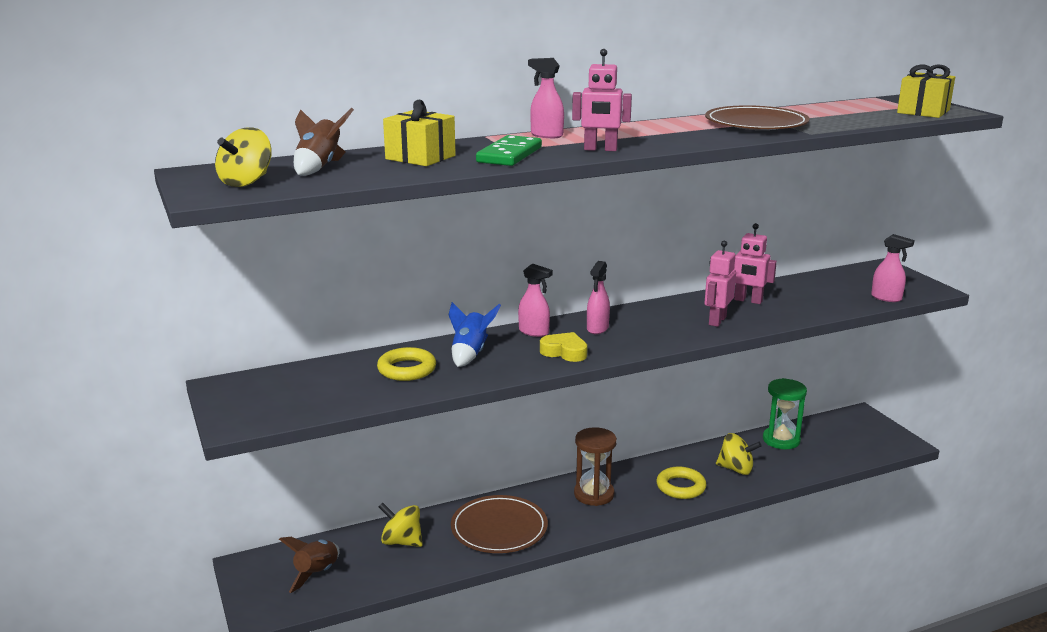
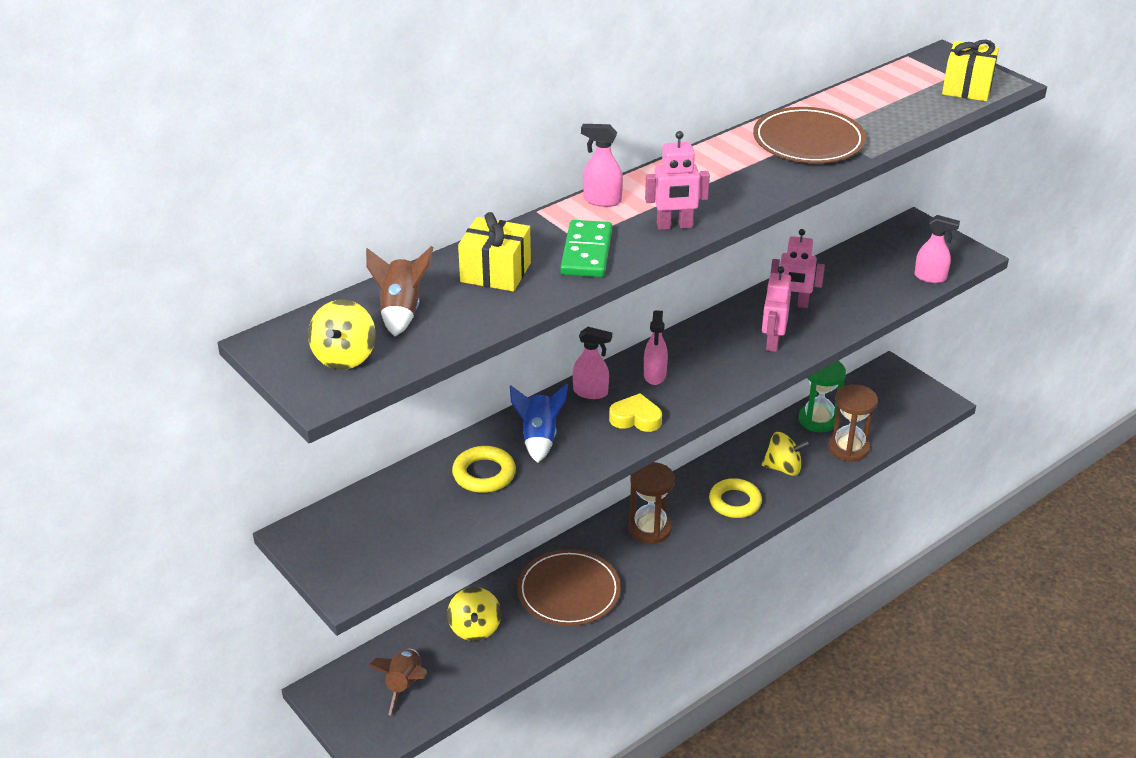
camera: 15 degrees left, 15 degrees up
(402, 542) = (475, 628): yellow spinning top -> yellow spinning top turned 105 degrees counterclockwise
(803, 464) = (848, 448): none -> brown hourglass

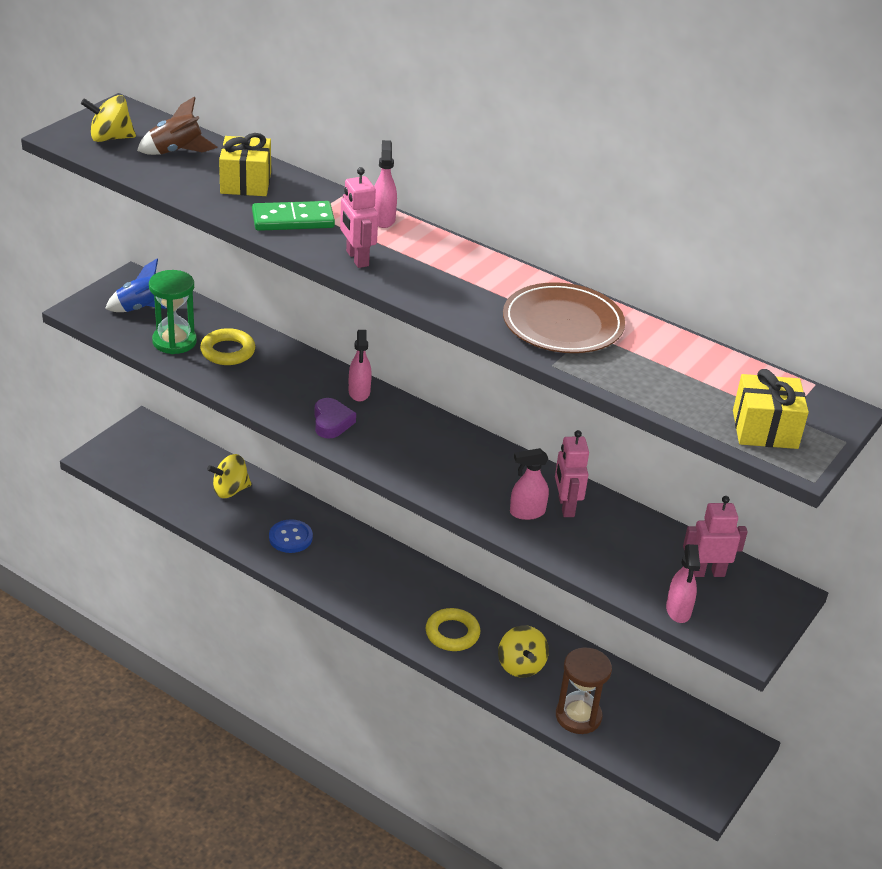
camera: 70 degrees right, 0 degrees up
(404, 685) = (158, 464): brown rocket -> none
(539, 438) = (284, 373): blue rocket -> blue rocket (141, 308)
(569, 591) = (290, 538): brown plate -> blue button
(636, 418) = (331, 422): yellow heart -> purple heart
(650, 529) = (390, 578): brown hourglass -> none
(654, 375) = (400, 426): pink spray bottle -> pink spray bottle (527, 512)
(772, 342) = (489, 497): pink robot -> pink robot (707, 572)
(818, 420) = (614, 687): green hourglass -> green hourglass (174, 341)

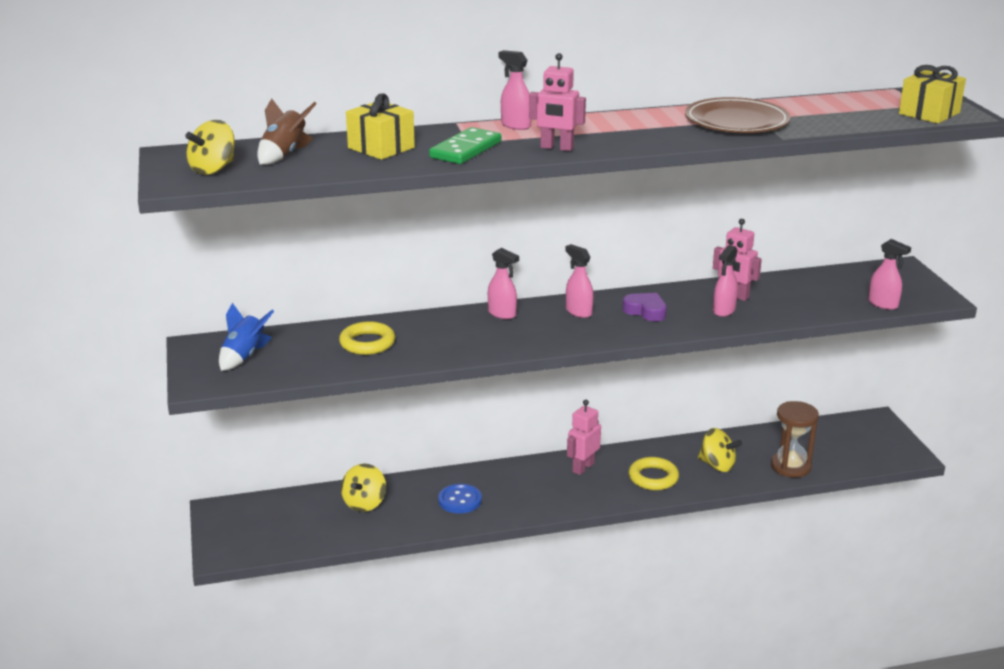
camera: 45 degrees left, 10 degrees down
(174, 341) = (316, 360): green hourglass -> none
(331, 422) = (523, 338): purple heart -> purple heart (645, 311)
(415, 430) = (578, 312): none -> pink spray bottle
(707, 572) = (855, 280): pink robot -> pink robot (583, 467)

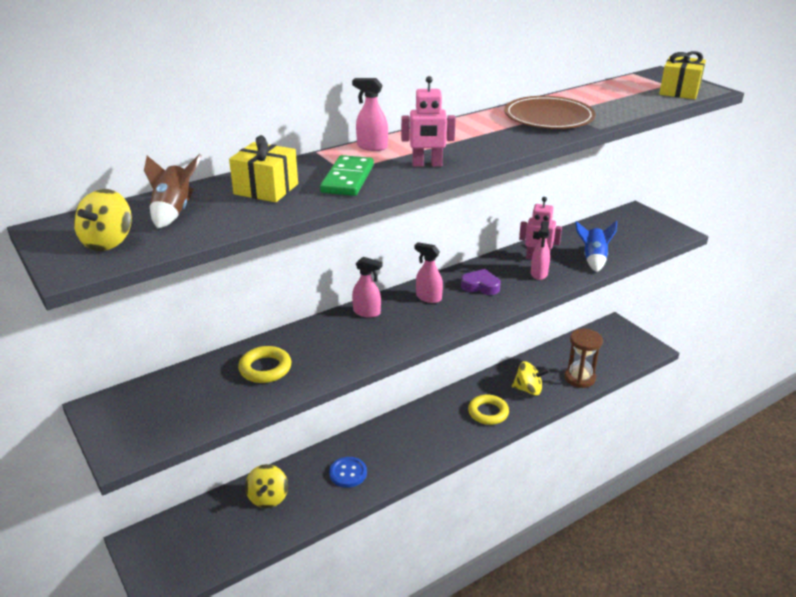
camera: 20 degrees left, 5 degrees up
(244, 356) = (154, 410): blue rocket -> blue rocket (593, 259)
(583, 467) = (430, 416): pink robot -> none
(883, 304) = (646, 246): pink spray bottle -> none

